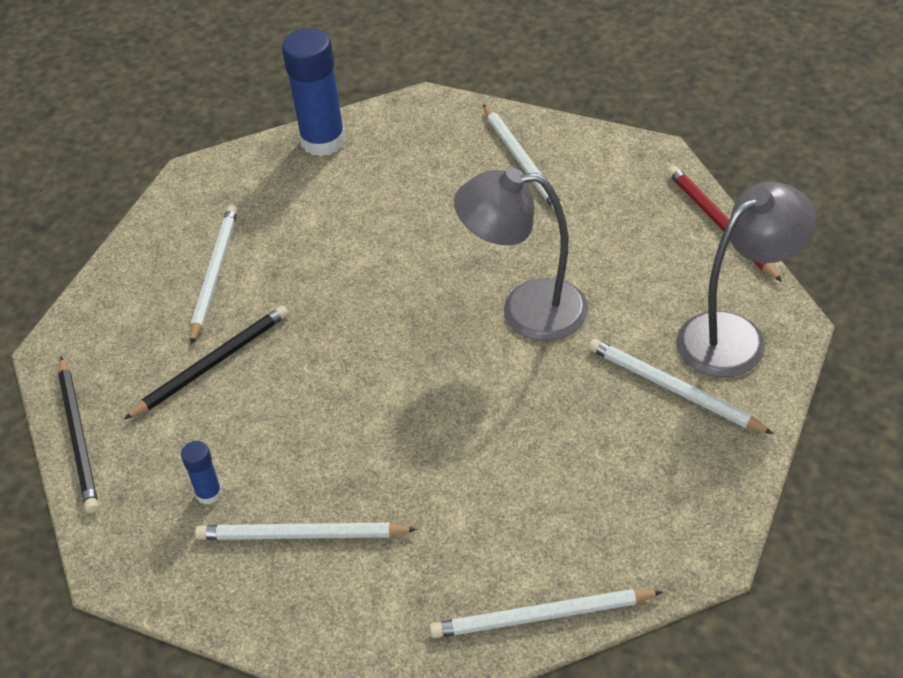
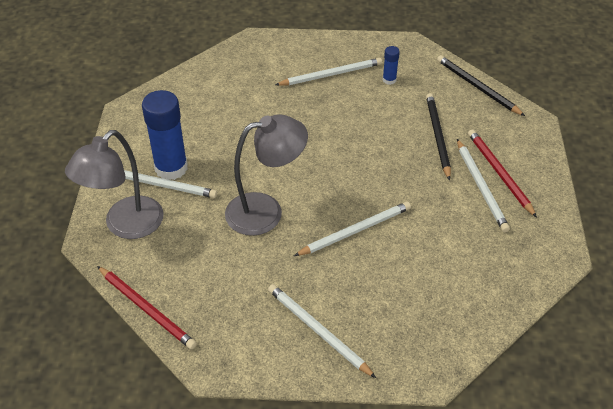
camera: 155 degrees right, 0 degrees up
(174, 287) = (499, 173): none -> red pencil
(212, 364) = (437, 136): black pencil -> black pencil turned 150 degrees clockwise
(323, 141) = (487, 311): blue glue stick -> blue glue stick (171, 168)
(541, 616) = (201, 71): white pencil -> white pencil (355, 231)

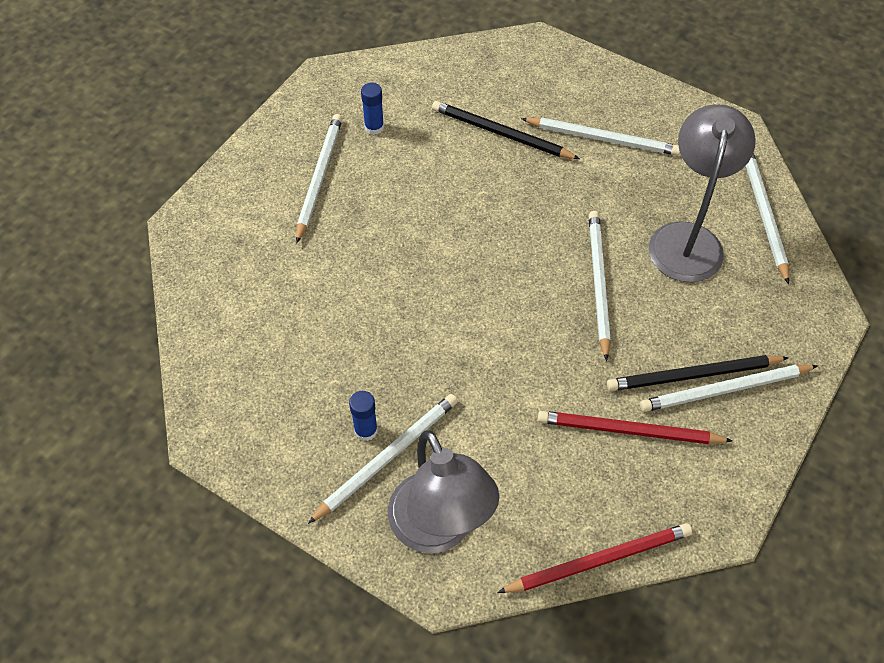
camera: 60 degrees left, 10 degrees up
(171, 168) = (366, 430): blue glue stick -> blue glue stick, size x0.47
(266, 211) = (512, 357): grey lamp -> grey lamp (687, 239)
(477, 87) = (448, 57): black pencil -> black pencil (693, 375)
(494, 301) = (763, 213): none -> white pencil
(499, 173) = (592, 112): red pencil -> red pencil (628, 430)

